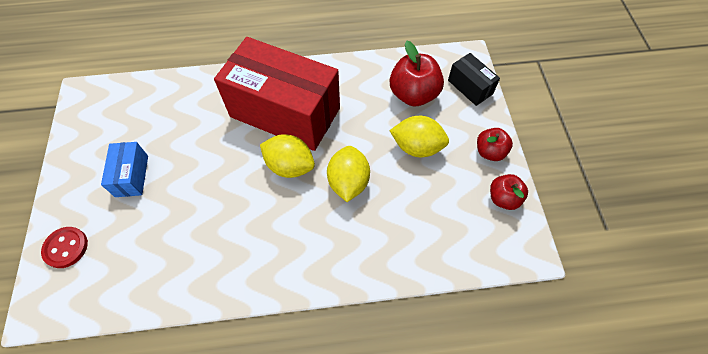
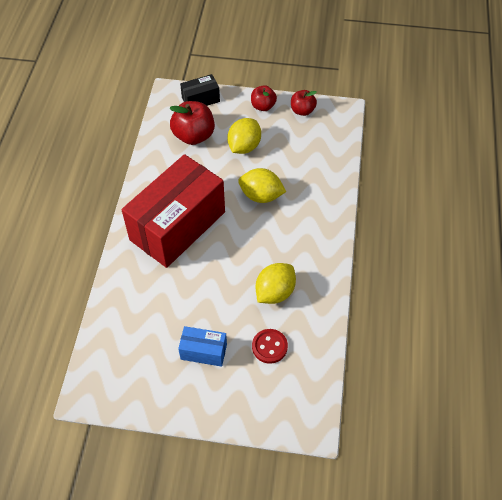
camera: 75 degrees left, 5 degrees down
(66, 248) = (261, 407): red button -> red button (269, 347)
(290, 166) = (233, 231): yellow lemon -> yellow lemon (275, 292)

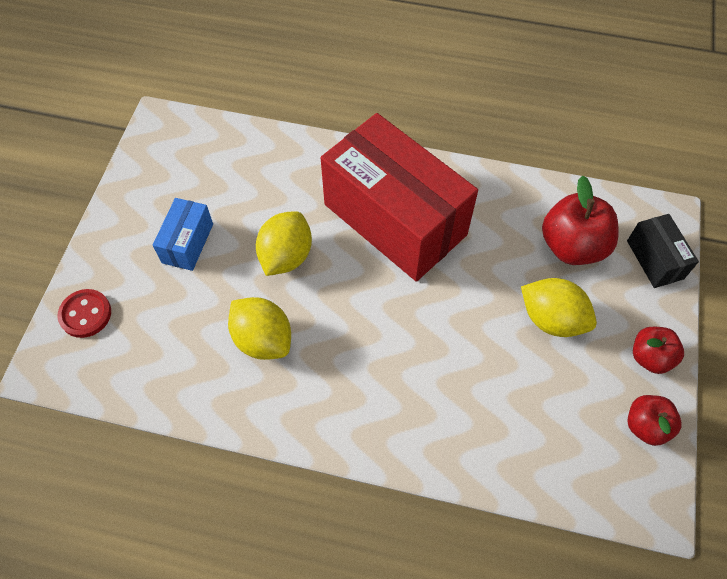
camera: 95 degrees right, 5 degrees up
(261, 196) = (446, 336): yellow lemon -> yellow lemon (286, 256)
(269, 347) = (176, 324): red button -> red button (85, 314)

